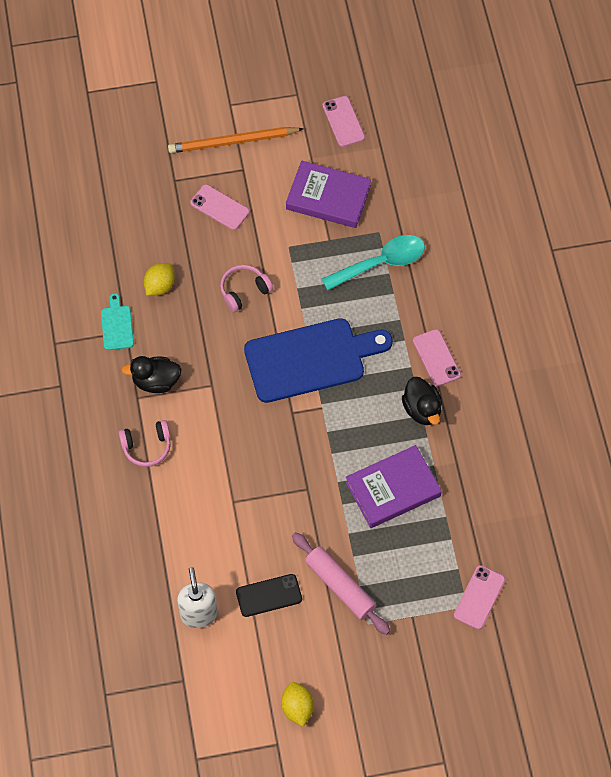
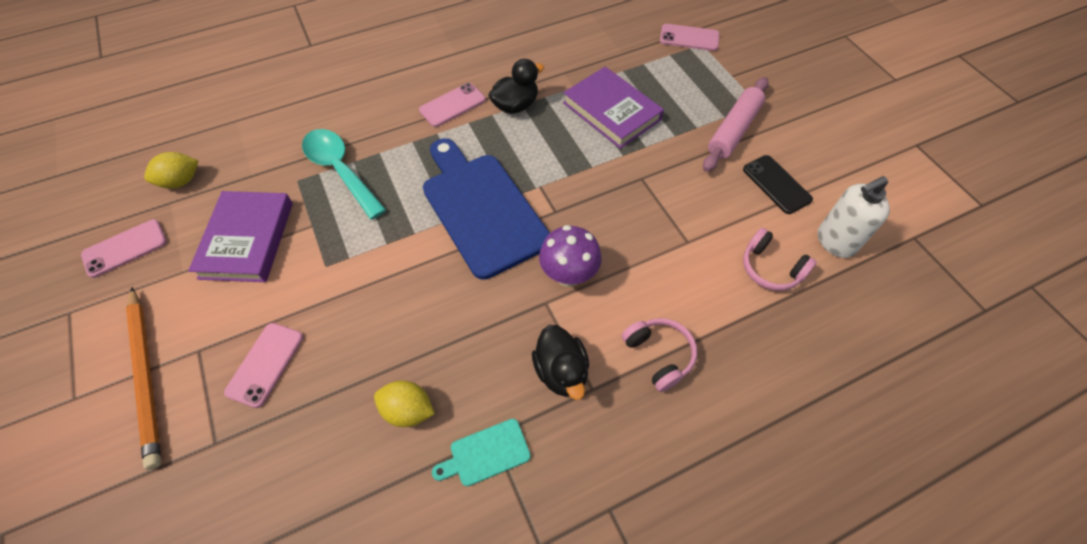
camera: 105 degrees left, 5 degrees down
(229, 406) = (568, 275): none -> purple mushroom
(244, 291) = (399, 300): pink headphones -> pink headphones (770, 268)
(297, 708) = (872, 137): yellow lemon -> yellow lemon (181, 181)

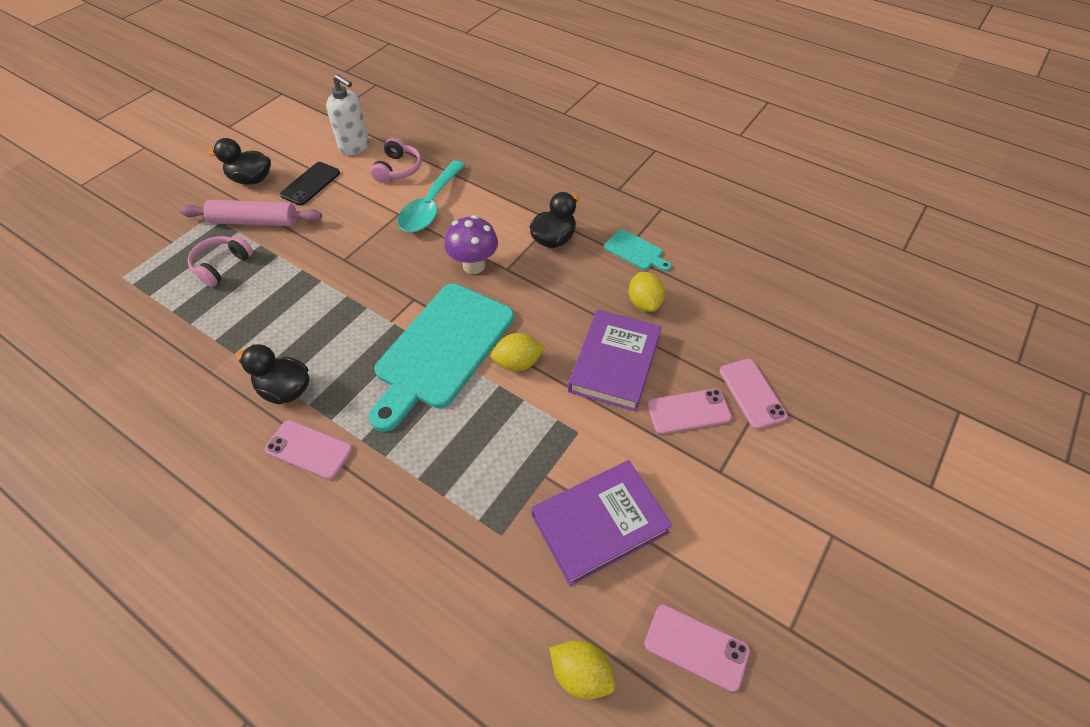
camera: 120 degrees left, 5 degrees down
(146, 376) = (769, 492): orange pencil -> none
(340, 170) = (463, 500): turquoise spoon -> turquoise spoon (430, 206)
(425, 257) = (518, 363): none -> yellow lemon
(482, 209) = (441, 350): blue cutting board -> turquoise cutting board
(611, 111) = (262, 309): purple book -> purple book (614, 363)
(659, 355) = (506, 199): pink headphones -> pink headphones (222, 265)
(689, 38) = (113, 289): pink phone -> pink phone (752, 393)
(805, 142) = (251, 179): none -> black duck

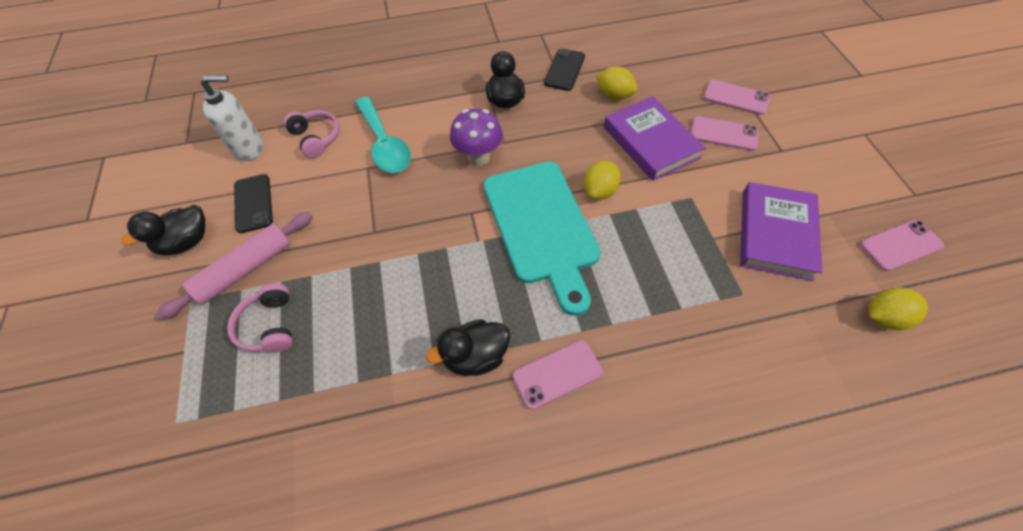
camera: 45 degrees left, 5 degrees up
(635, 251) = (564, 70): turquoise cutting board -> black phone
(688, 411) = (723, 134): pink phone -> pink phone turned 75 degrees clockwise

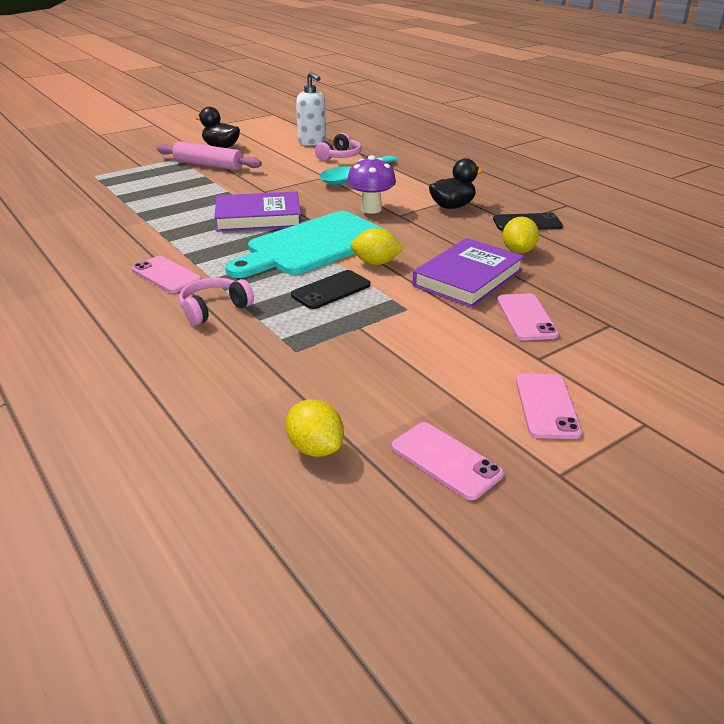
camera: 65 degrees right, 25 degrees down
(253, 203) = (264, 154): black phone -> black phone (331, 290)
(269, 326) = (168, 181): pink headphones -> pink headphones (214, 309)
(475, 356) = (170, 244): black duck -> none
(736, 98) = (601, 319): pink phone -> pink phone (546, 406)
(775, 234) = (394, 364): purple book -> purple book (258, 217)

